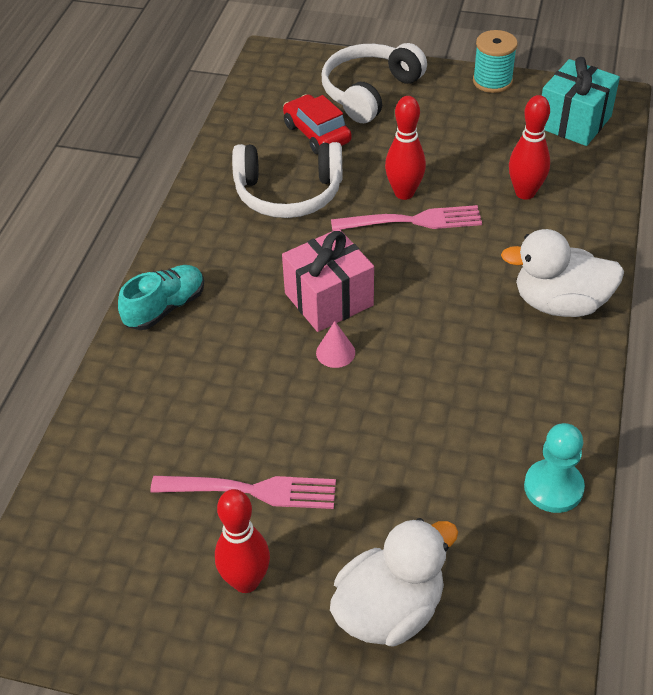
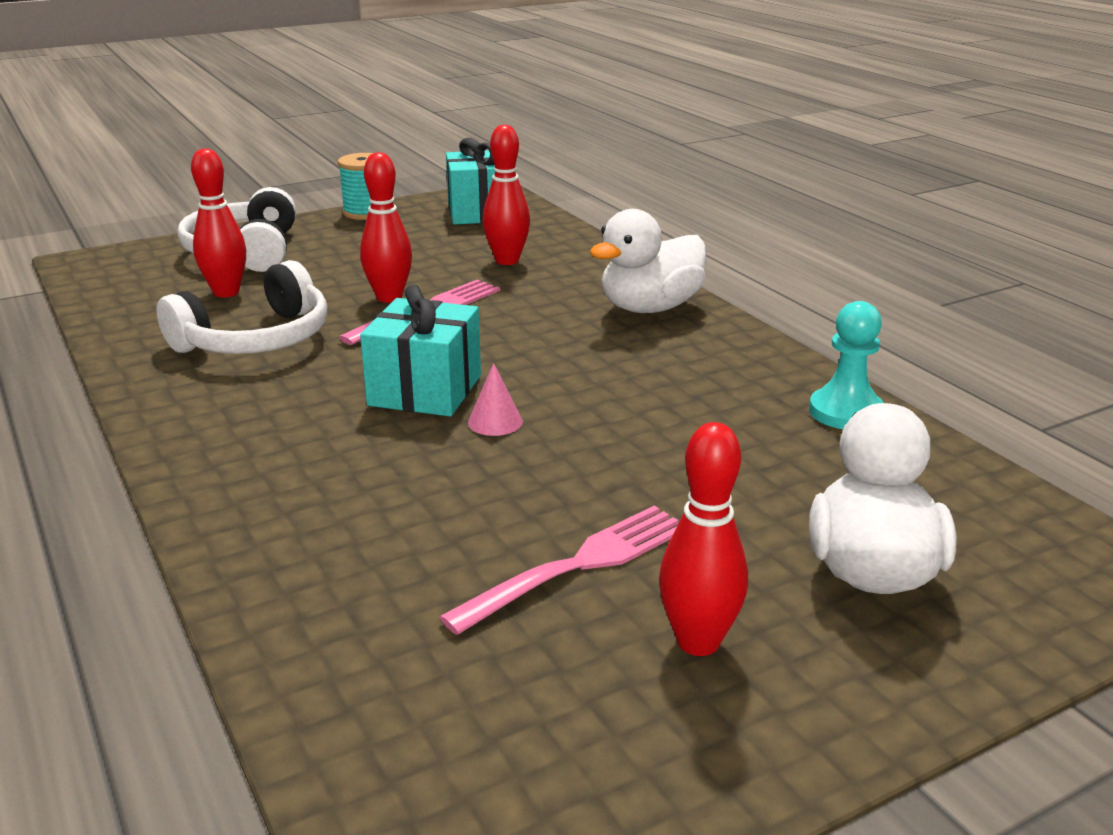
camera: 45 degrees left, 20 degrees down
(165, 308) = (226, 477): turquoise shoe -> none
(317, 133) = (226, 292): red car -> red bowling pin
(328, 299) = (425, 390): pink gift -> turquoise gift

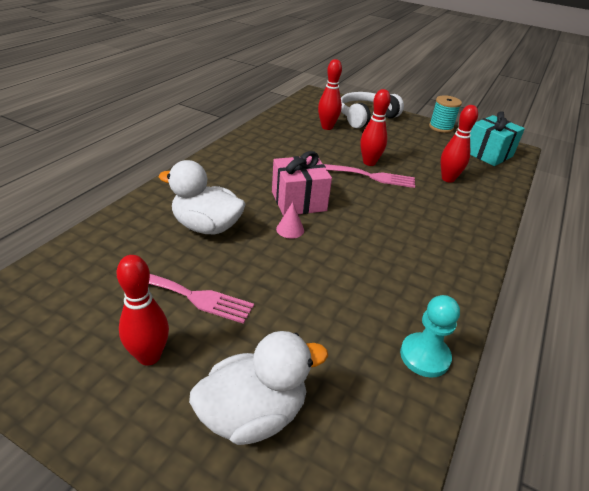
camera: 55 degrees right, 10 degrees up
(256, 339) = (298, 147): white headphones -> none
(425, 390) = (298, 201): turquoise gift -> pink gift
(650, 308) = (458, 240): white duck -> white duck (206, 227)

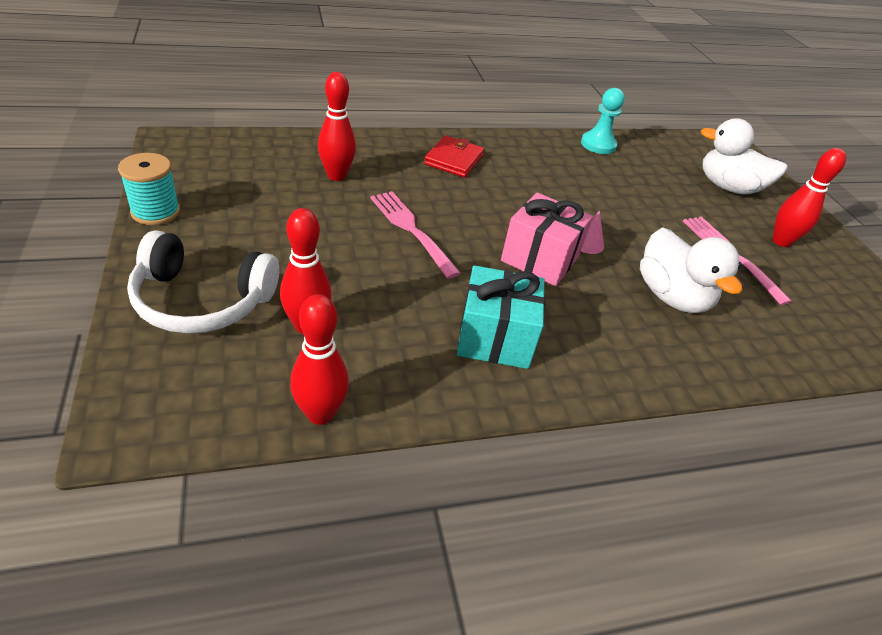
camera: 135 degrees left, 5 degrees up
(369, 162) = (376, 241): red bowling pin -> red bowling pin (320, 413)
(444, 233) = (454, 160): none -> red wallet
(488, 154) = (217, 159): turquoise gift -> turquoise gift (495, 338)

